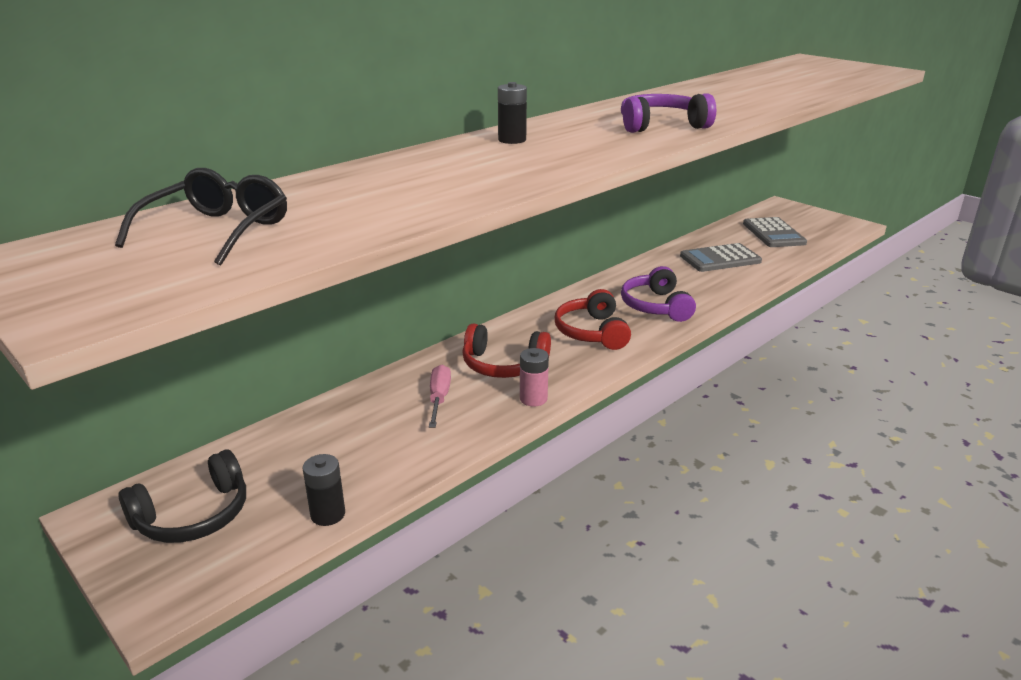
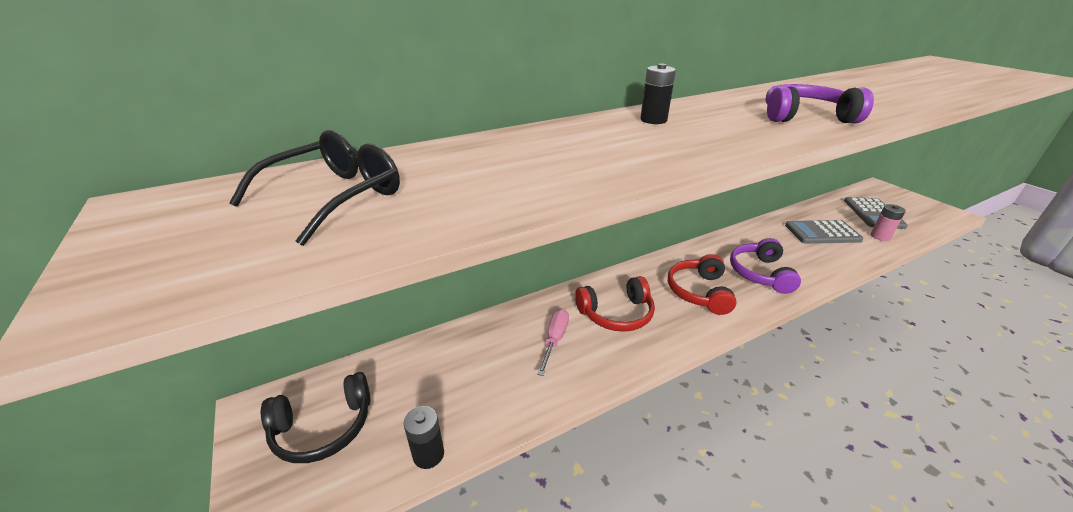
camera: 15 degrees right, 5 degrees up
(503, 365) = (616, 314): red headphones -> red headphones turned 45 degrees counterclockwise
(533, 399) = (636, 356): pink battery -> pink battery (880, 236)

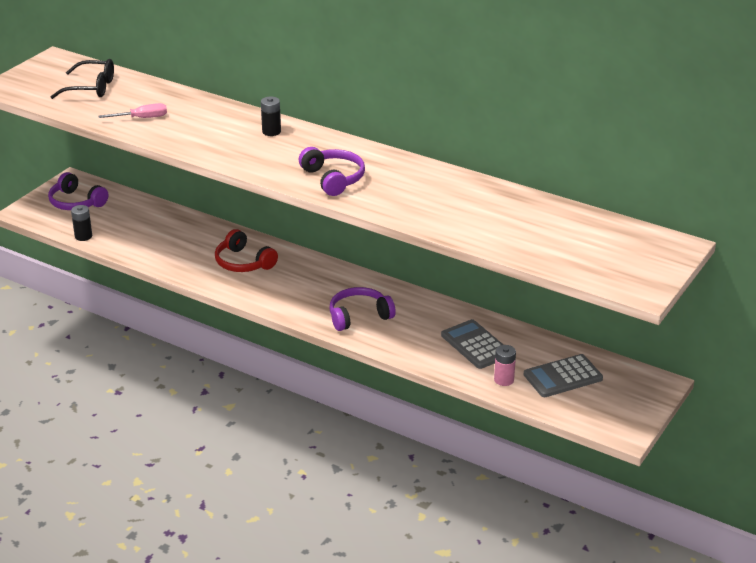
camera: 60 degrees right, 0 degrees up
(323, 427) = (76, 202): black headphones -> purple headphones
(554, 340) = (196, 246): pink screwdriver -> pink screwdriver (142, 118)
(699, 292) = (303, 291): red headphones -> none

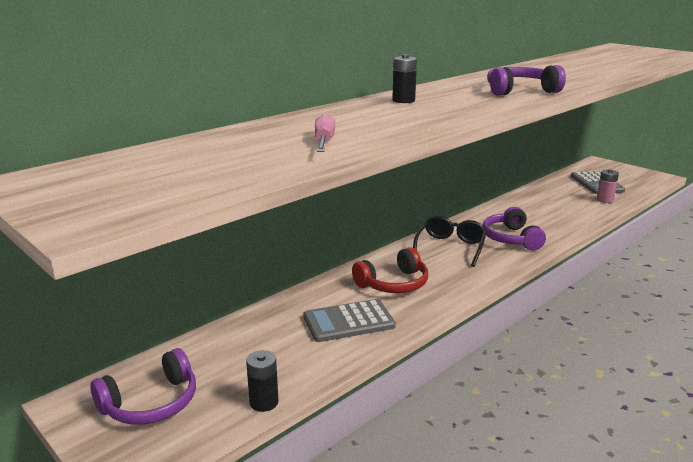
camera: 75 degrees left, 10 degrees down
(90, 88) = (184, 163): black glasses -> black glasses (450, 247)
(476, 345) = (557, 203): grey calculator -> grey calculator (348, 321)

